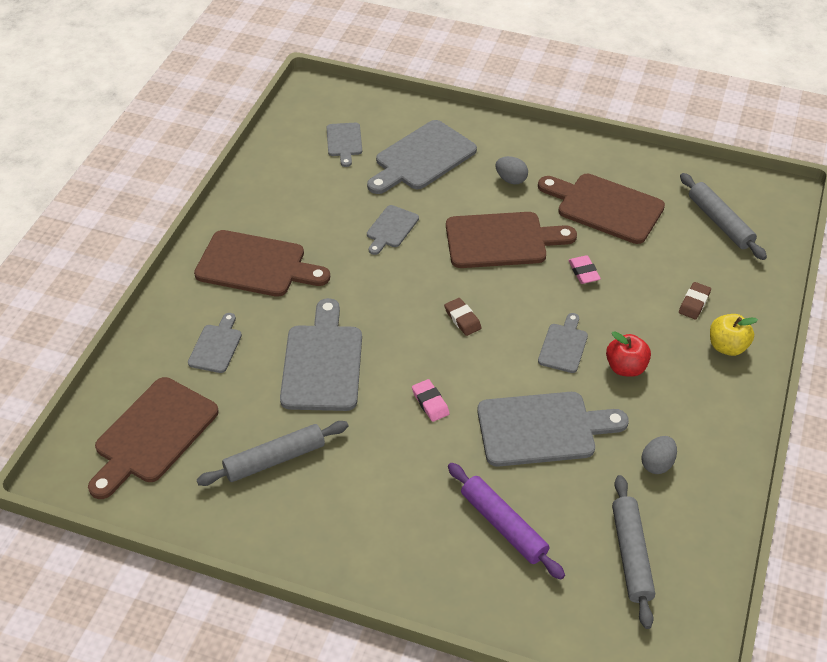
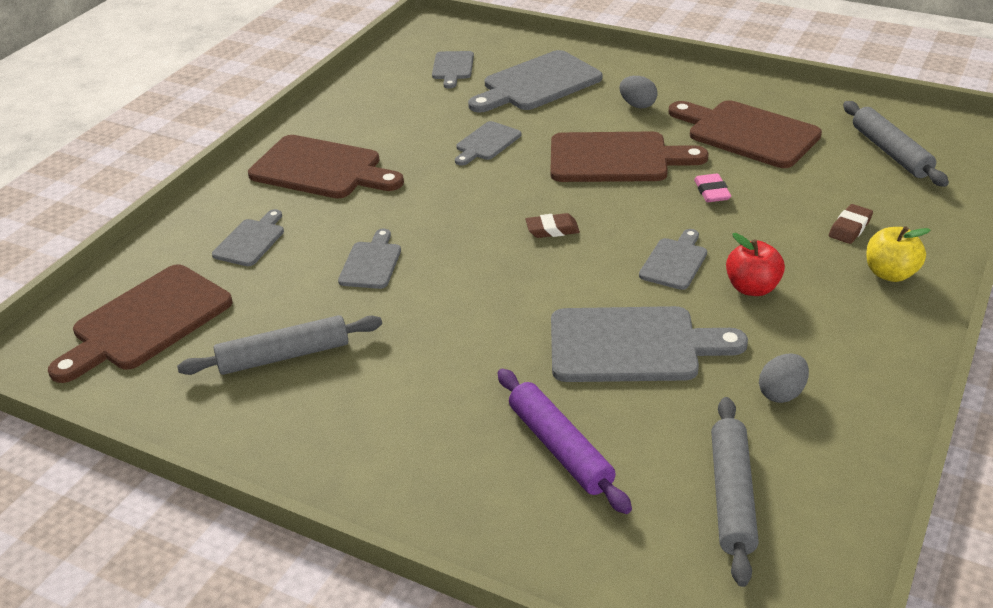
camera: 10 degrees right, 10 degrees down
(322, 363) = (371, 263): grey cutting board -> grey cutting board, size x0.54
(430, 403) = (493, 310): pink eraser -> none
(462, 319) = (552, 229): brown eraser -> brown eraser turned 75 degrees counterclockwise

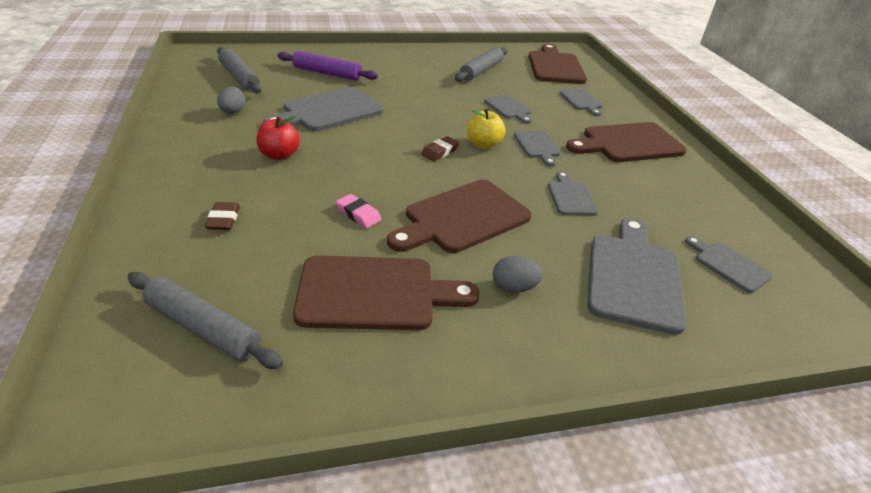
camera: 135 degrees right, 0 degrees up
(675, 262) = (342, 156): grey cutting board -> grey cutting board (537, 146)
(890, 273) = (180, 192): yellow apple -> yellow apple (483, 144)

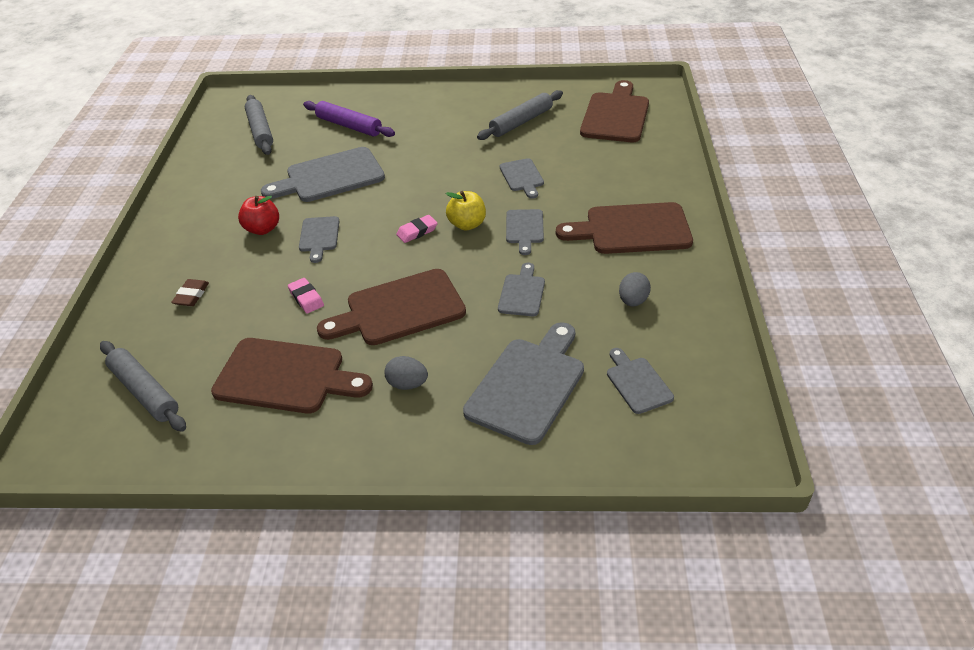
camera: 20 degrees right, 5 degrees up
(233, 112) = (239, 176): grey egg -> grey egg (633, 301)
(440, 152) = (417, 231): brown eraser -> pink eraser
(581, 101) = (615, 168): grey cutting board -> grey cutting board (319, 236)

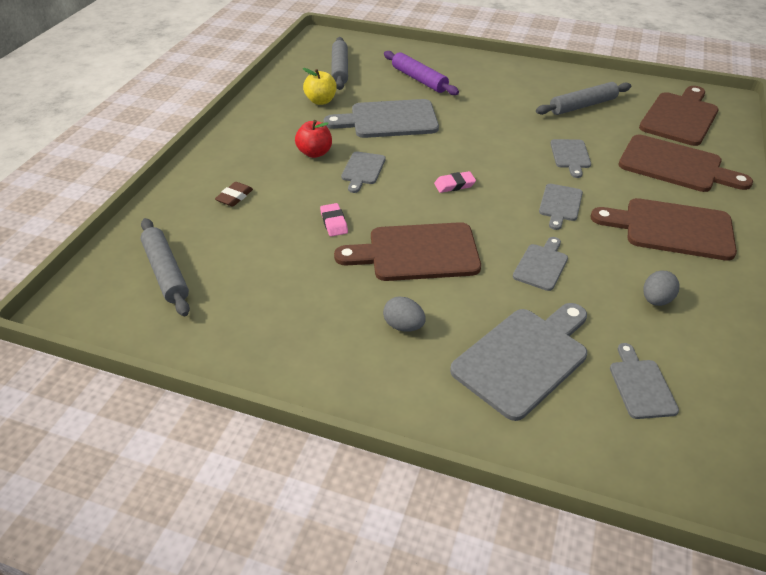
camera: 15 degrees right, 0 degrees up
(285, 377) = (292, 290): brown cutting board -> brown cutting board (675, 165)
(467, 224) = (504, 188): yellow apple -> yellow apple (321, 101)

